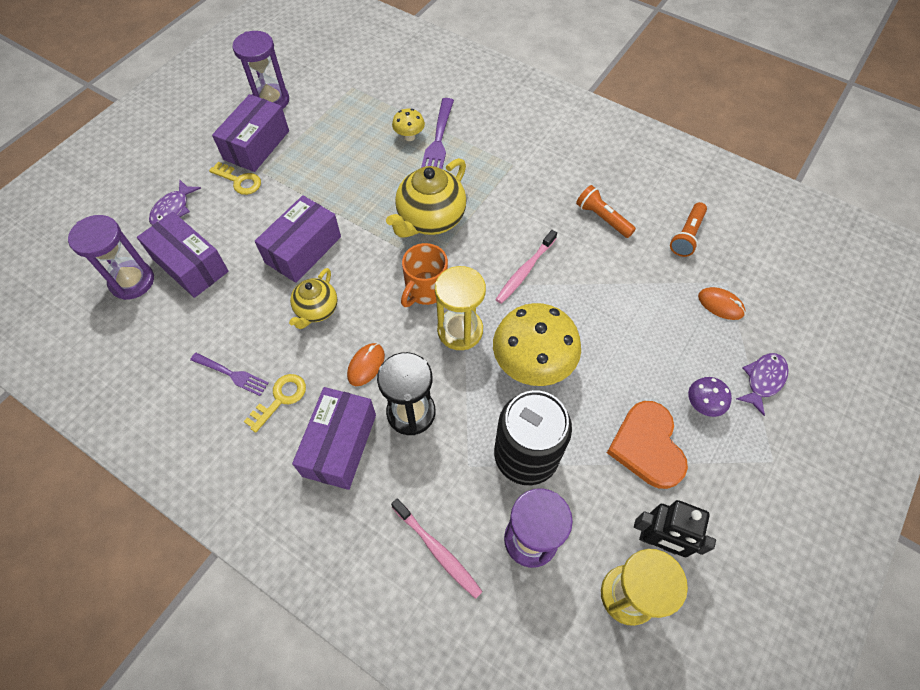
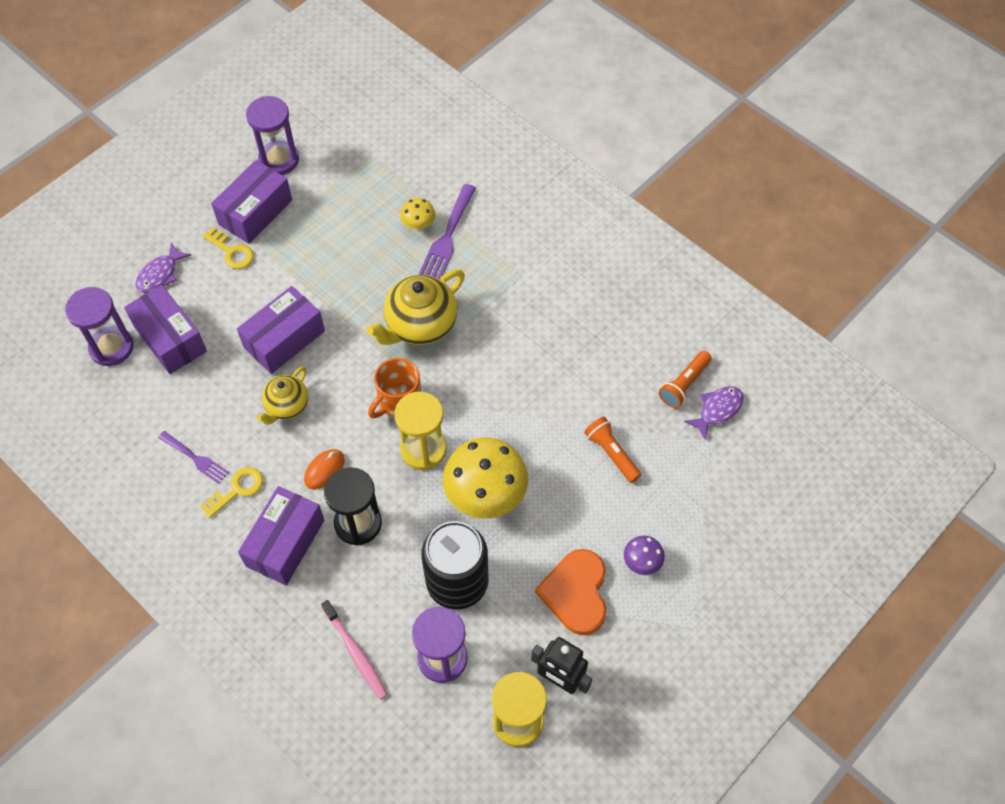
camera: 10 degrees right, 0 degrees up
(525, 271) = (504, 397): pink toothbrush -> none
(602, 218) = (600, 351): orange flashlight -> orange flashlight (611, 453)
(720, 305) = (694, 465): orange mouse -> none
(763, 380) = (711, 548): purple fish -> purple fish (717, 410)

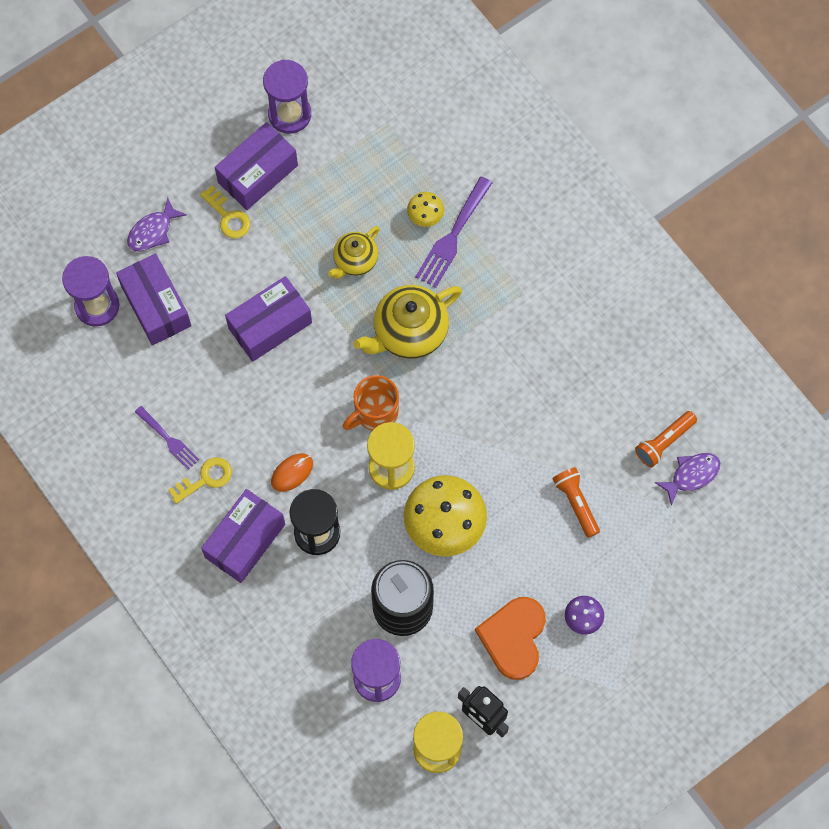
camera: 10 degrees right, 10 degrees up
(286, 406) = (263, 399): yellow teapot -> yellow teapot (355, 261)
(355, 653) = (297, 659): pink toothbrush -> none

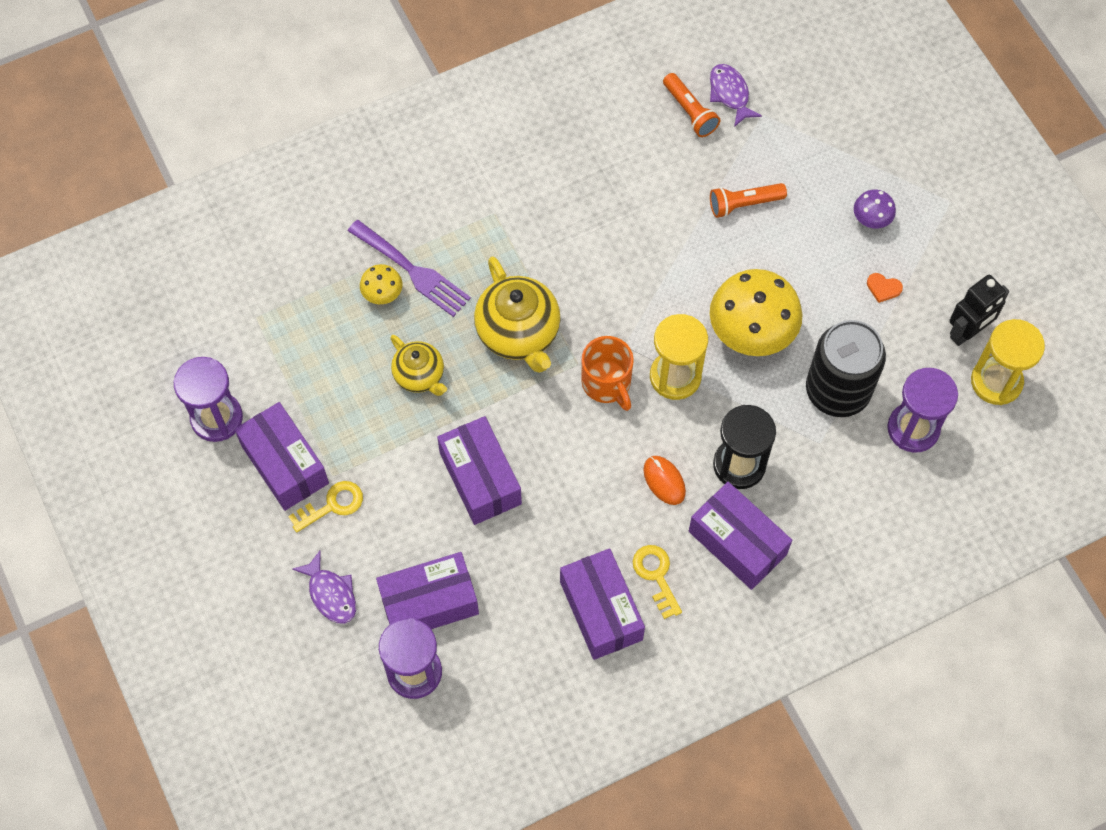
camera: 80 degrees left, 5 degrees down
(169, 439) = (601, 610): purple fork -> purple box
(513, 637) = (883, 288): orange heart -> orange heart, size x0.40

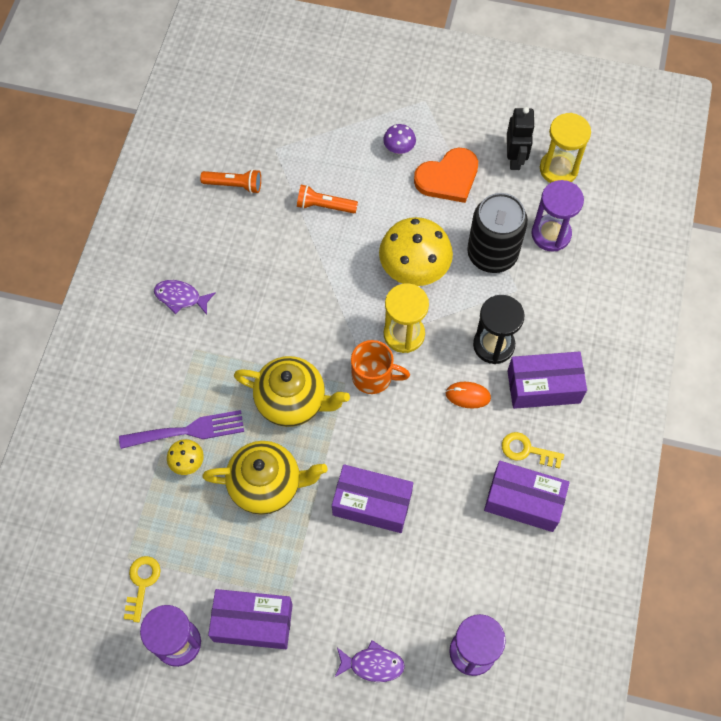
camera: 50 degrees left, 0 degrees up
(332, 505) = (310, 613): yellow key -> yellow key (142, 583)
(420, 376) = (267, 485): yellow teapot -> yellow teapot, size x1.65
(429, 603) = (431, 604): purple box -> none
(730, 94) = (244, 154): purple fish -> purple fish (181, 297)
(744, 204) = (324, 206): orange flashlight -> orange flashlight turned 75 degrees clockwise
(883, 288) = (448, 178): orange heart -> orange heart, size x2.47

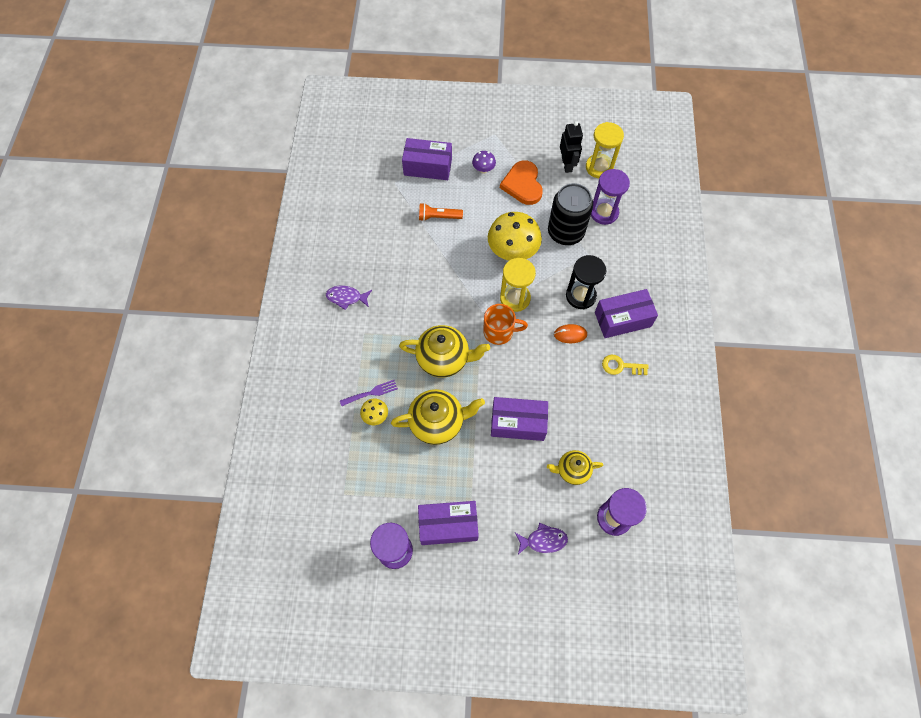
camera: 10 degrees left, 0 degrees up
(142, 583) = (359, 511): yellow key -> none
(188, 430) = (371, 393): purple fork -> purple fork, size x0.63
(234, 185) = (370, 212): orange flashlight -> none
(430, 579) = (572, 470): none -> yellow teapot
(448, 178) = (523, 184): orange heart -> orange heart turned 120 degrees clockwise
(523, 501) = (626, 403): purple box -> purple box (428, 167)

